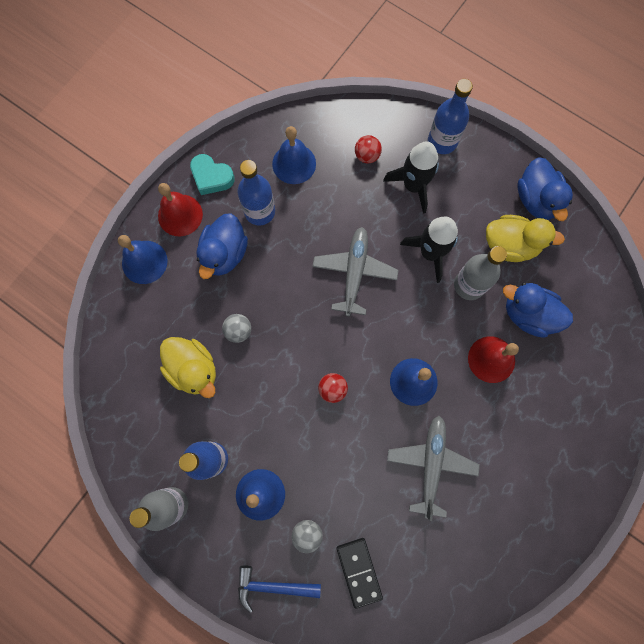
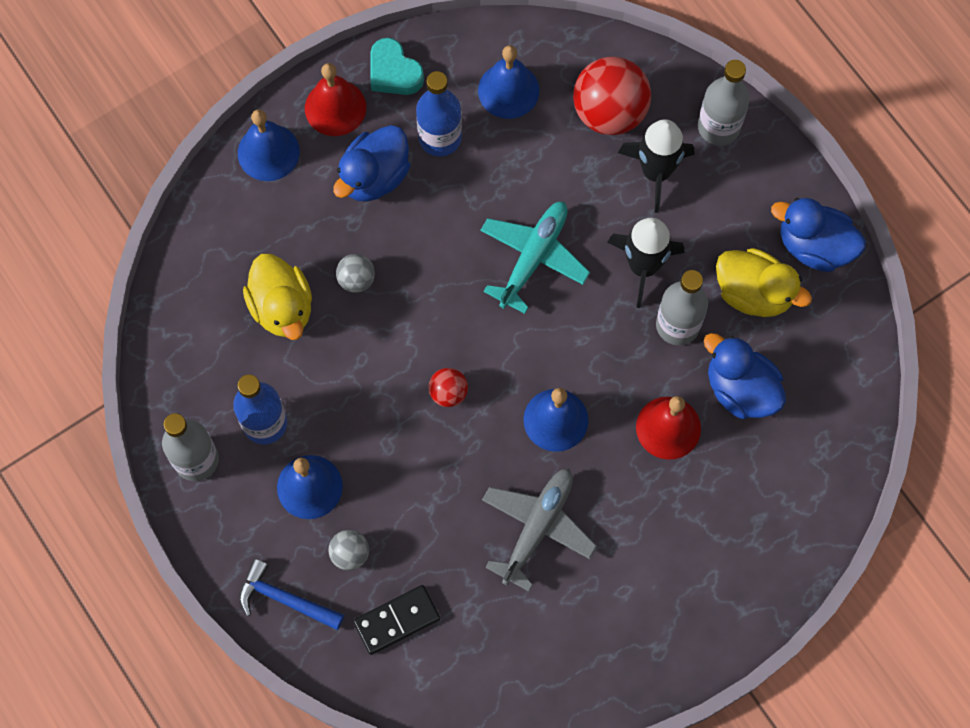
camera: 20 degrees right, 5 degrees down
(354, 272) = (533, 257): grey plane -> turquoise plane
(359, 571) = (397, 620): black domino -> black domino turned 60 degrees clockwise
(367, 156) = (609, 112): red ball -> red ball, size x2.04
(442, 141) = (718, 127): blue bottle -> grey bottle
(536, 200) = (814, 246): blue duck -> blue duck turned 105 degrees clockwise

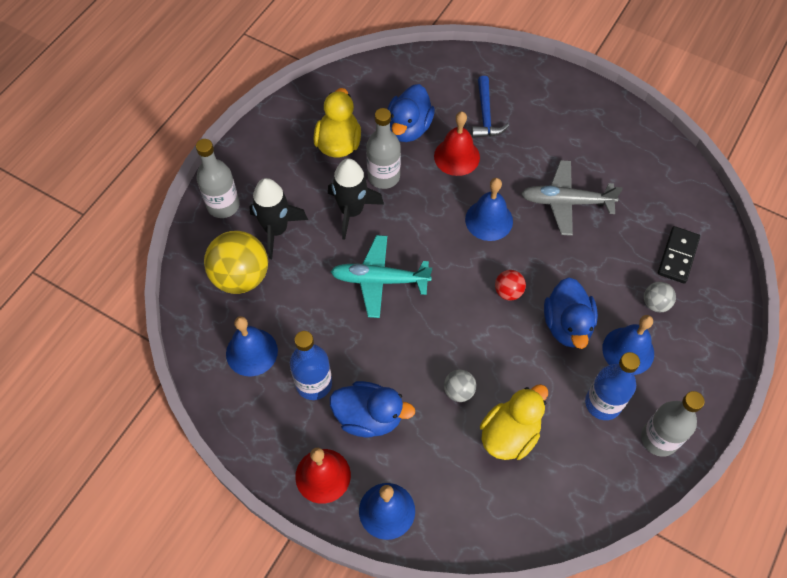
camera: 115 degrees left, 10 degrees down
(284, 599) = (712, 330): blue hammer -> blue hammer (485, 115)
(394, 72) = (271, 444): turquoise heart -> none
(397, 620) = (678, 256): black domino -> black domino turned 75 degrees clockwise
(609, 112) = (241, 277): red ball -> yellow ball
(814, 246) = (288, 123): blue duck -> blue duck (567, 325)

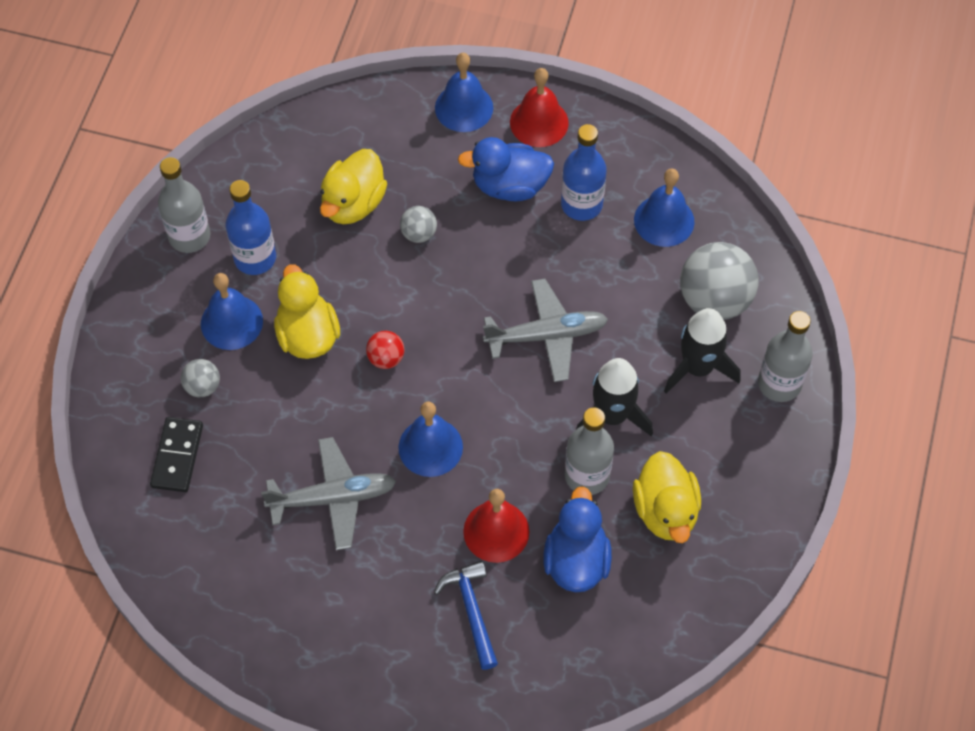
camera: 165 degrees right, 0 degrees up
(241, 277) = (714, 300): yellow ball -> grey ball
(379, 280) = (547, 335): turquoise plane -> grey plane
(567, 325) = (307, 335): blue duck -> yellow duck

